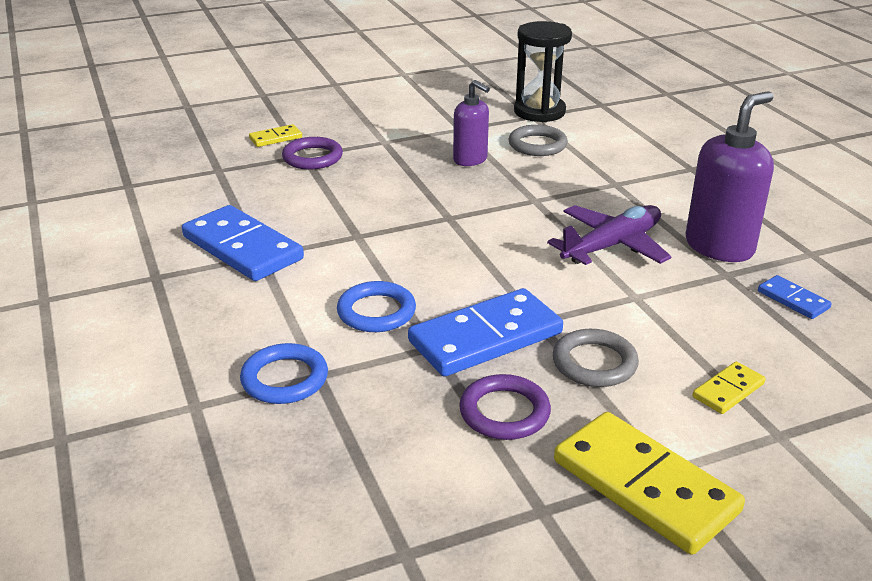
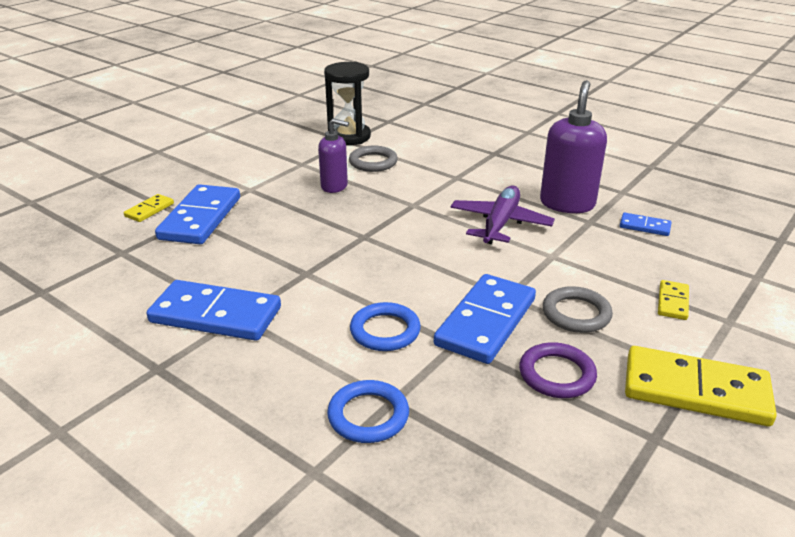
camera: 30 degrees left, 0 degrees up
(312, 157) = (201, 218): purple ring -> blue domino

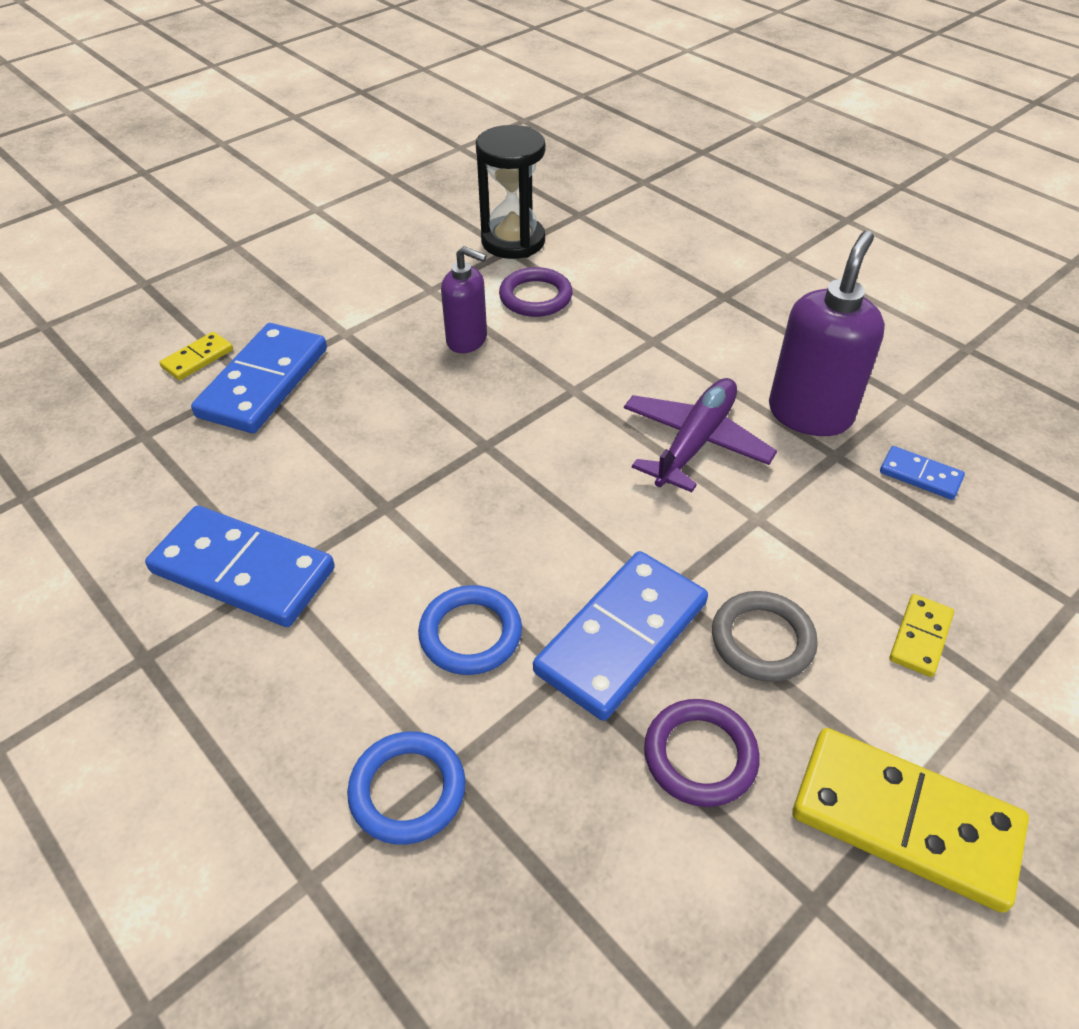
camera: 10 degrees right, 15 degrees up
(373, 162) = (535, 297): grey ring -> purple ring

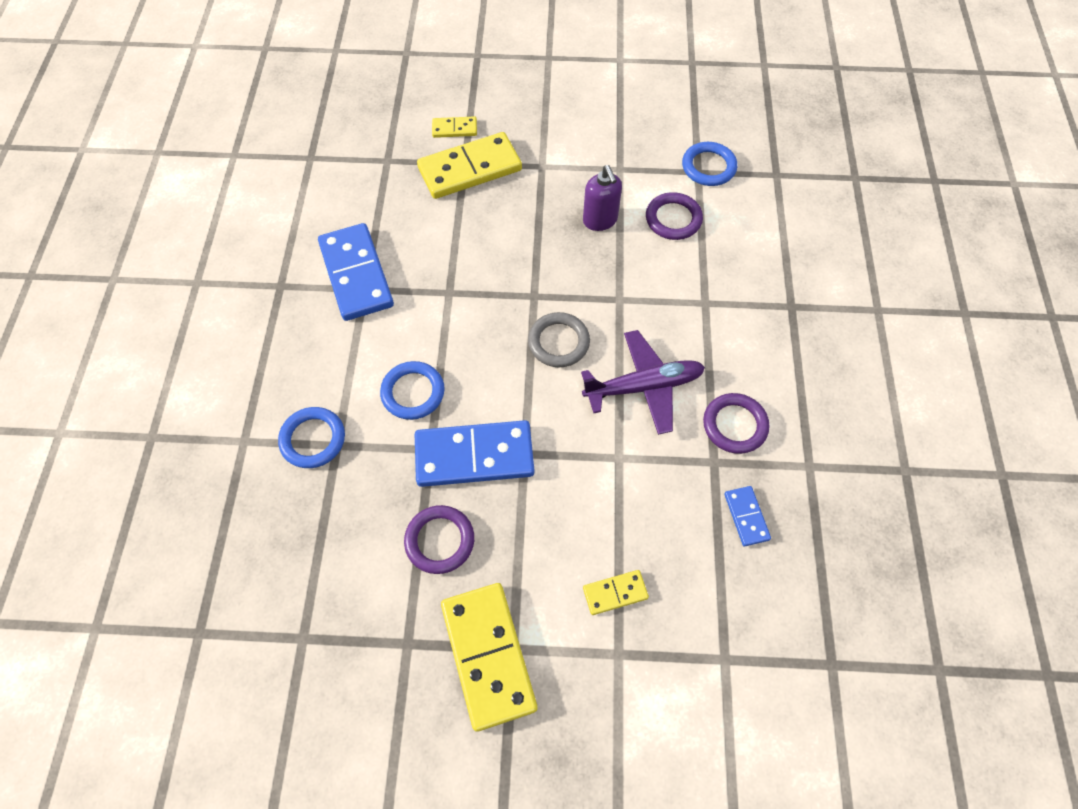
camera: 45 degrees right, 15 degrees up
(264, 382) = (470, 169): blue domino -> yellow domino
(513, 241) = (708, 167): black hourglass -> blue ring
(762, 640) = (536, 519): grey ring -> grey ring (558, 342)
(810, 413) = (734, 425): purple soap dispenser -> purple ring

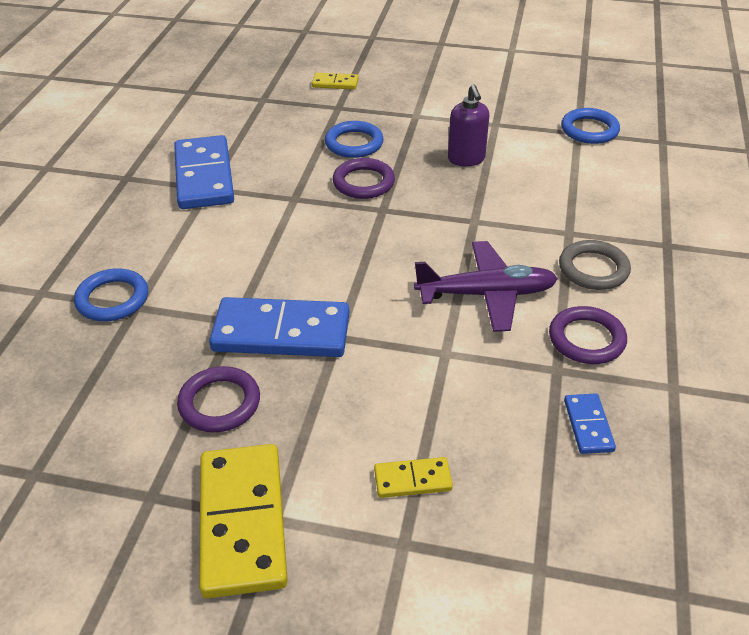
camera: 10 degrees right, 20 degrees down
(413, 392) = (231, 272): blue ring -> blue ring (354, 143)
(470, 169) = (342, 112): yellow domino -> none
(558, 342) = (399, 248): grey ring -> grey ring (593, 269)
(673, 219) = (545, 165): purple ring -> purple ring (363, 182)

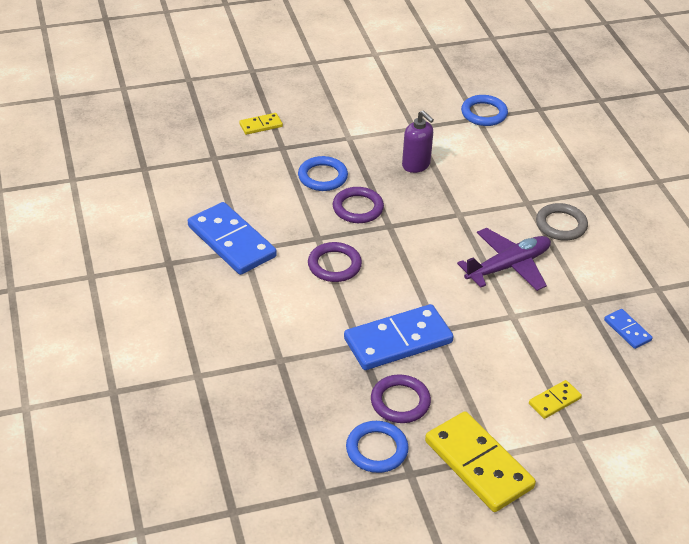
camera: 30 degrees left, 0 degrees up
(112, 299) = (257, 360): blue ring -> blue ring (377, 449)
(586, 339) = (589, 275): purple ring -> purple ring (334, 265)

